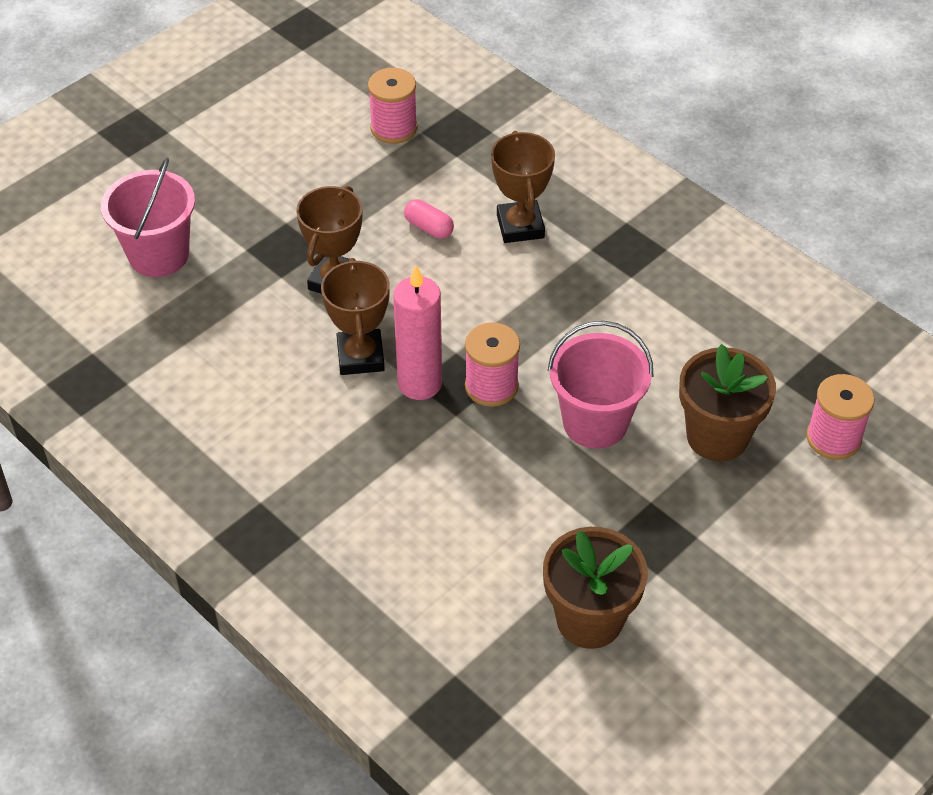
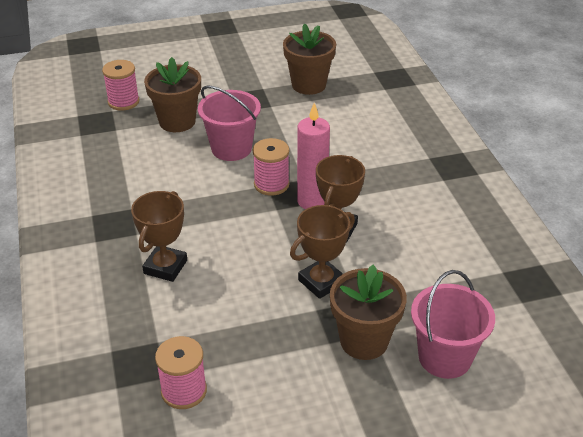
camera: 150 degrees left, 10 degrees down
(251, 238) = (364, 341): none -> brown flower pot
(429, 227) = (227, 292): pink capsule -> none

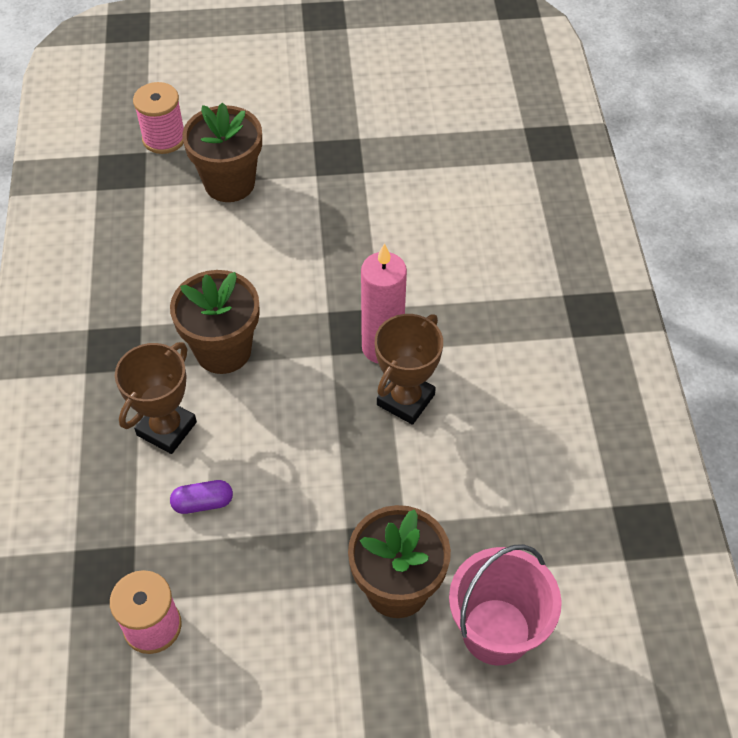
camera: 10 degrees right, 15 degrees up
(204, 308) = (203, 503): none -> purple capsule
(231, 148) = (293, 241): pink bucket -> none
(271, 184) = (334, 311): pink spool -> none
(308, 85) = (425, 140): brown flower pot -> brown flower pot (223, 350)
(321, 282) = (363, 484): brown trophy -> none

